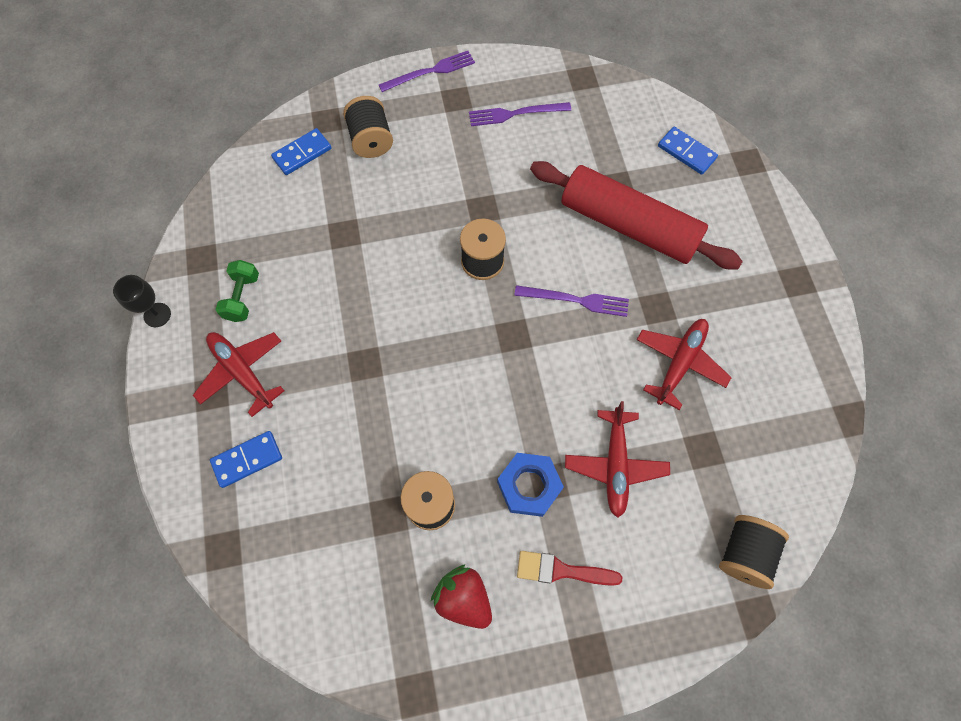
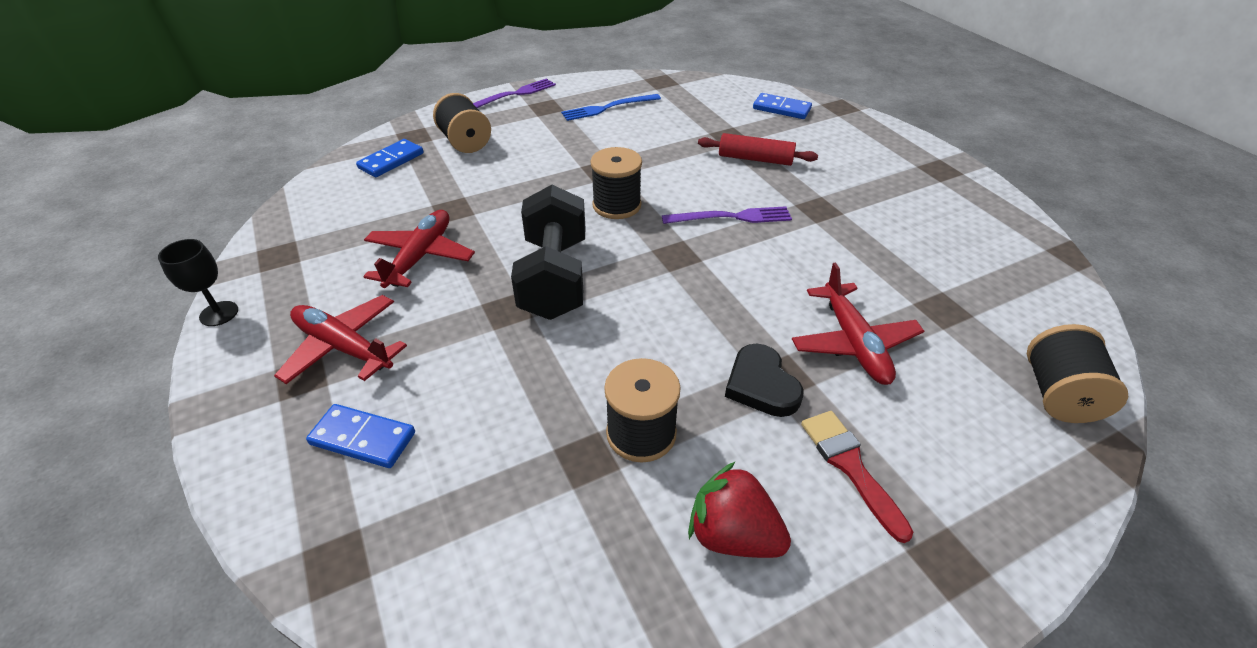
camera: 15 degrees left, 25 degrees down
(242, 297) = (335, 279): green dumbbell -> none
(247, 460) = (363, 438): blue domino -> blue domino turned 60 degrees clockwise
(408, 337) = (554, 278): none -> black dumbbell
(515, 114) = (608, 108): purple fork -> blue fork
(529, 486) = (761, 385): blue nut -> black heart
(561, 570) = (850, 466): red brush -> red brush turned 75 degrees clockwise
(628, 225) = (755, 159): red rolling pin -> red rolling pin, size x0.50
(679, 363) = (868, 245): red plane -> red plane (420, 256)

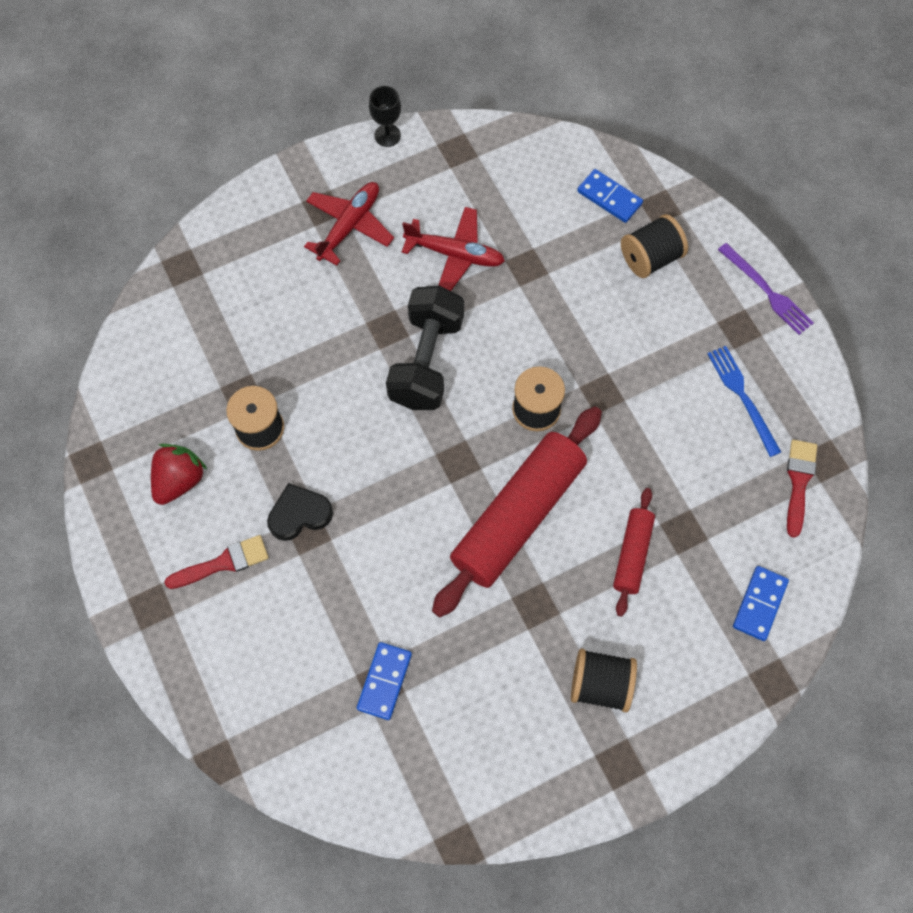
camera: 90 degrees right, 25 degrees up
(363, 438) = (266, 259): blue domino -> blue domino (384, 681)
(554, 278) = (426, 361): black dumbbell -> black dumbbell turned 75 degrees counterclockwise
(680, 91) = (799, 482): none -> red brush
(731, 217) = (518, 516): purple fork -> red rolling pin
(853, 343) = (340, 594): red plane -> none
(1058, 395) = (277, 742): black spool -> black spool (600, 684)

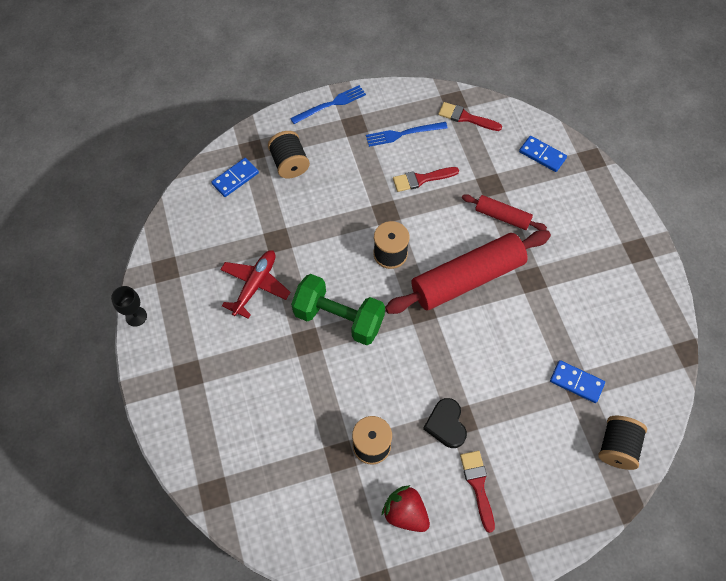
camera: 80 degrees left, 5 degrees down
(349, 226) = (210, 356): red plane -> none
(426, 361) = (339, 318): black dumbbell -> green dumbbell
(518, 516) = (467, 279): red rolling pin -> red rolling pin turned 75 degrees counterclockwise
(600, 684) = (587, 251): black spool -> black spool (617, 447)
(669, 433) = (421, 179): none -> red brush
(767, 291) = (331, 104): purple fork -> blue fork

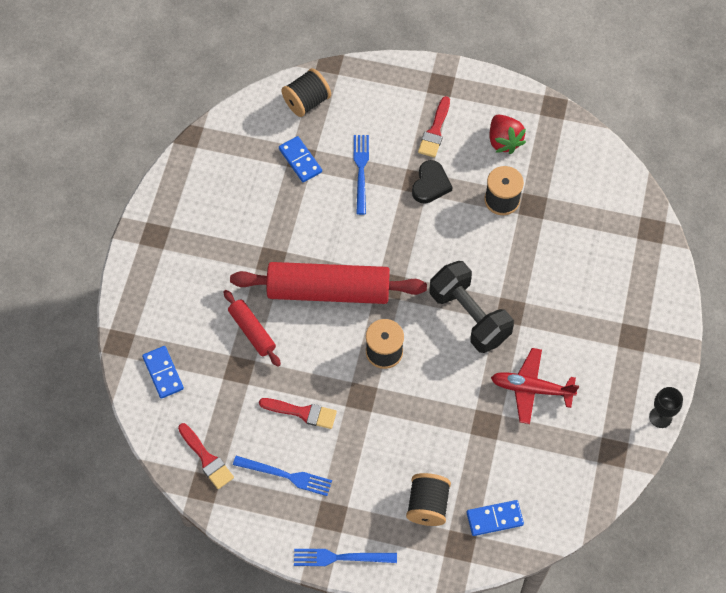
camera: 150 degrees left, 0 degrees up
(255, 285) = (531, 389): red plane -> red plane turned 45 degrees clockwise
(339, 318) = (469, 316): green dumbbell -> black dumbbell
(516, 402) = (361, 171): none -> blue fork

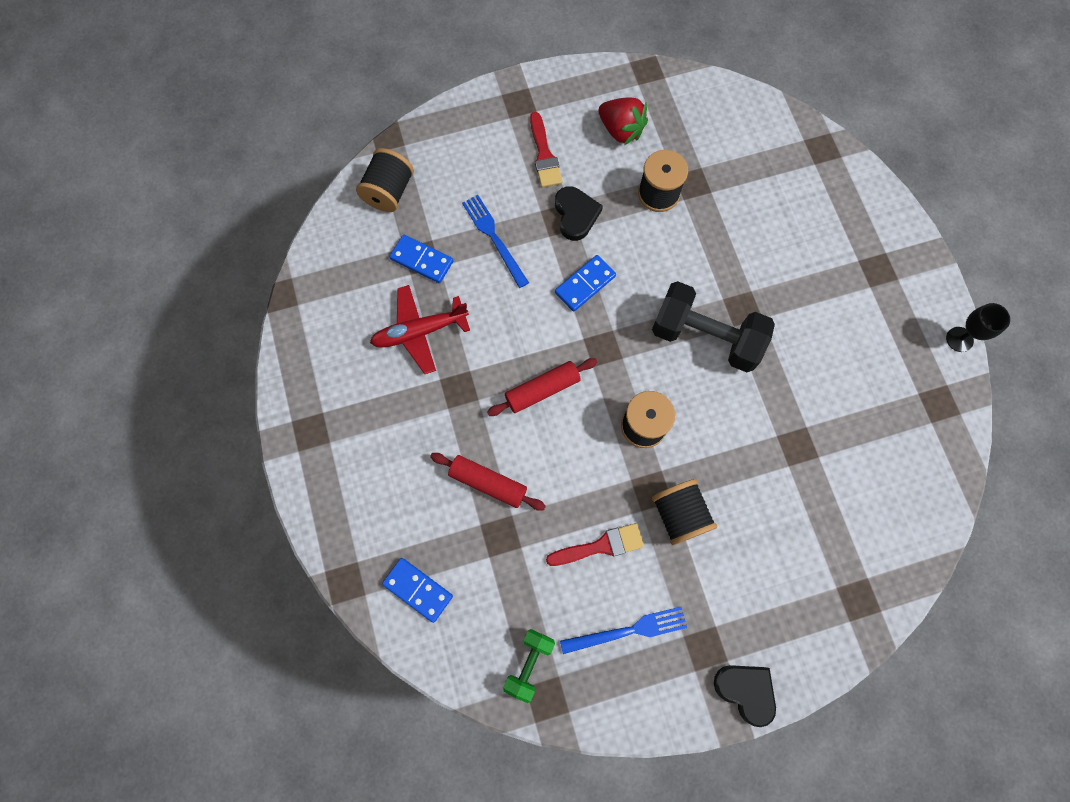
camera: 30 degrees left, 10 degrees up
(206, 459) = (529, 664): red brush -> green dumbbell
(328, 291) = (542, 390): red rolling pin -> red rolling pin, size x0.50
(340, 557) = (746, 691): blue fork -> black heart
(427, 505) = (797, 573): black spool -> black spool (679, 515)
(494, 518) = (873, 547): blue domino -> blue domino (585, 284)
(531, 389) = (817, 381): red plane -> red plane (419, 332)

